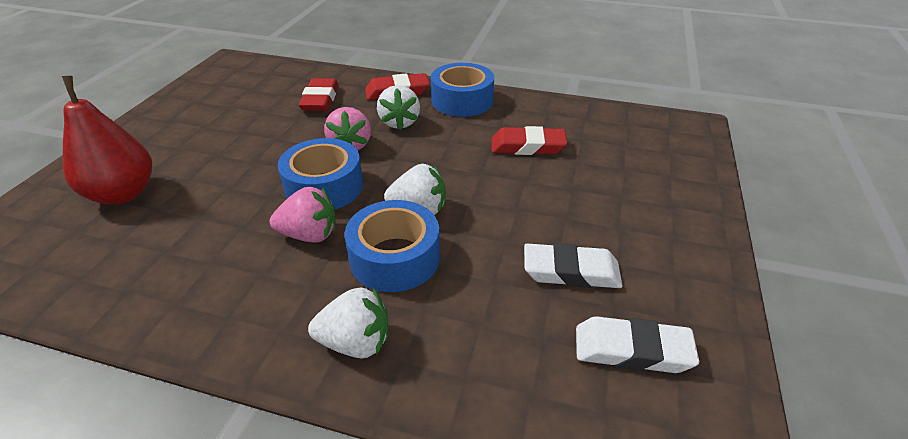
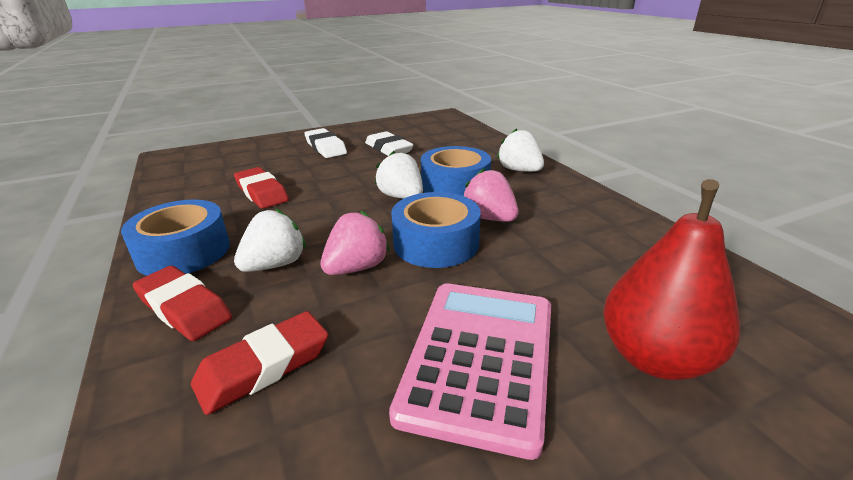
camera: 130 degrees left, 10 degrees down
(224, 147) = (480, 358): none -> pink calculator
(632, 350) = (417, 131): white eraser -> white eraser (325, 147)

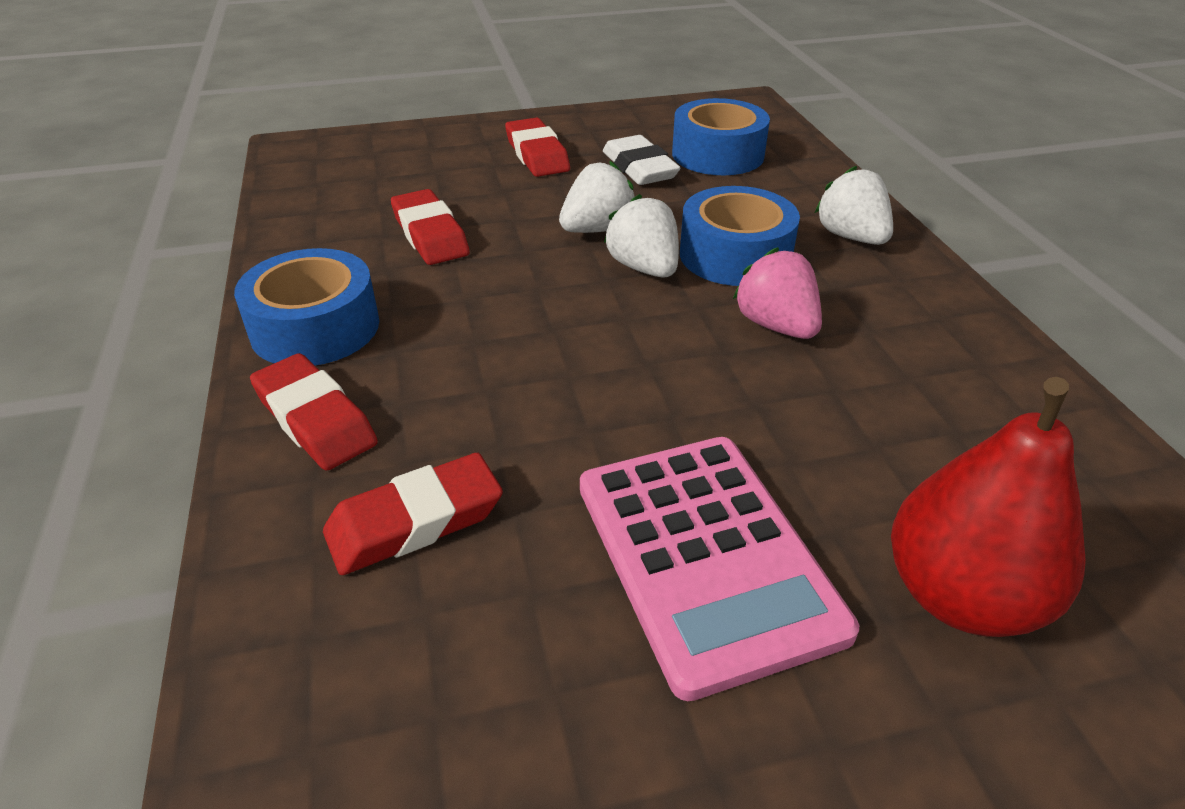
camera: 10 degrees right, 10 degrees up
(275, 264) = (441, 366): white strawberry -> white strawberry (598, 229)
(325, 147) = (537, 154): white eraser -> red eraser
(357, 268) = (556, 387): pink strawberry -> none
(436, 243) = (682, 361): blue tape -> blue tape (717, 154)
(480, 358) = (706, 556): pink calculator -> pink calculator turned 135 degrees clockwise

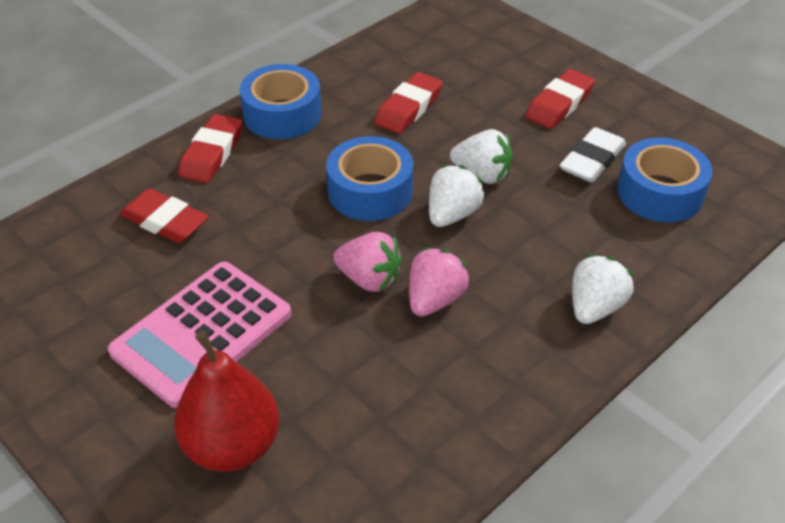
camera: 60 degrees right, 5 degrees up
(707, 361) = (369, 279): none -> pink strawberry
(735, 255) = (508, 252): blue tape -> blue tape (370, 191)

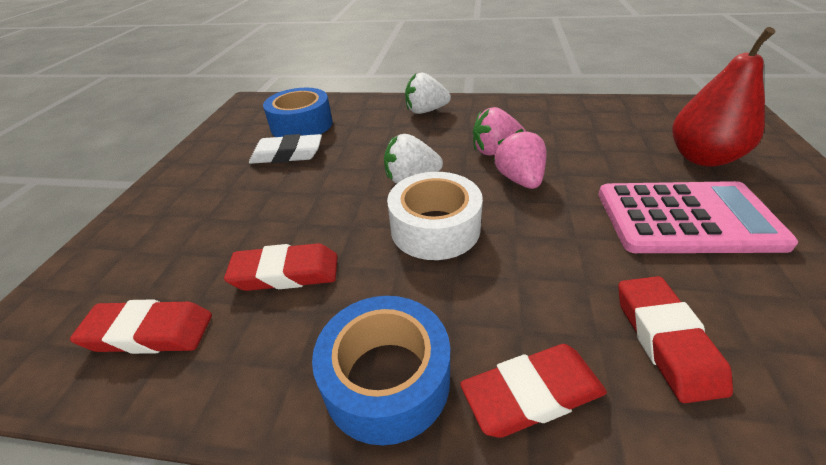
camera: 125 degrees left, 5 degrees down
(370, 191) = (435, 228): blue tape -> white tape
(482, 175) = (351, 187): white strawberry -> none
(559, 104) = (217, 193): red eraser -> red eraser (149, 332)

